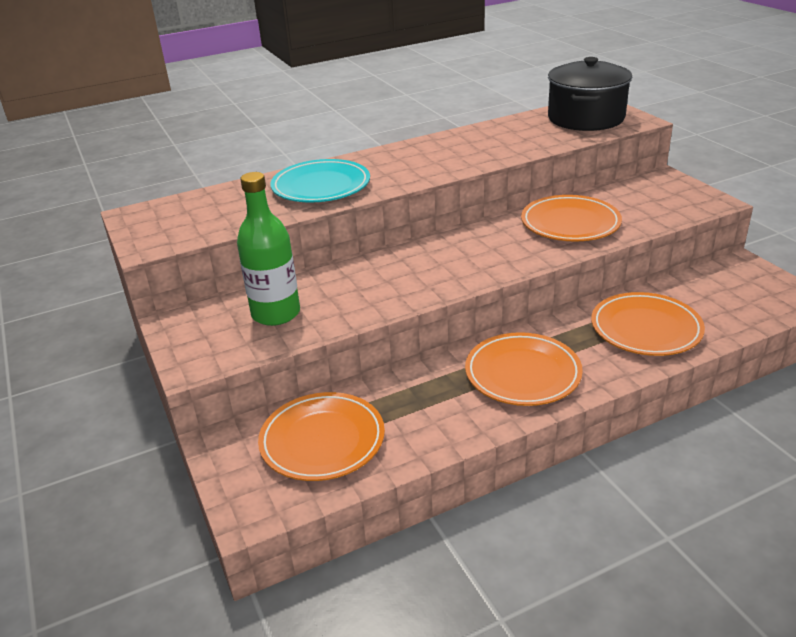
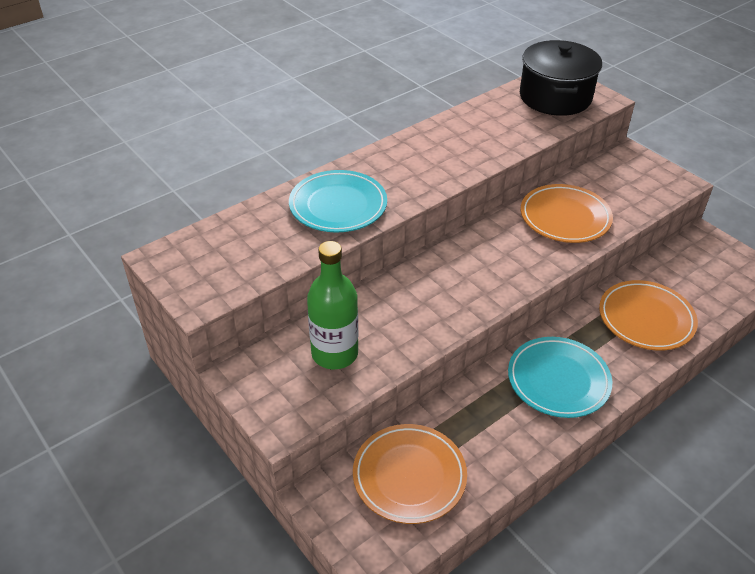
camera: 15 degrees left, 10 degrees up
(522, 374) = (558, 380): orange plate -> turquoise plate

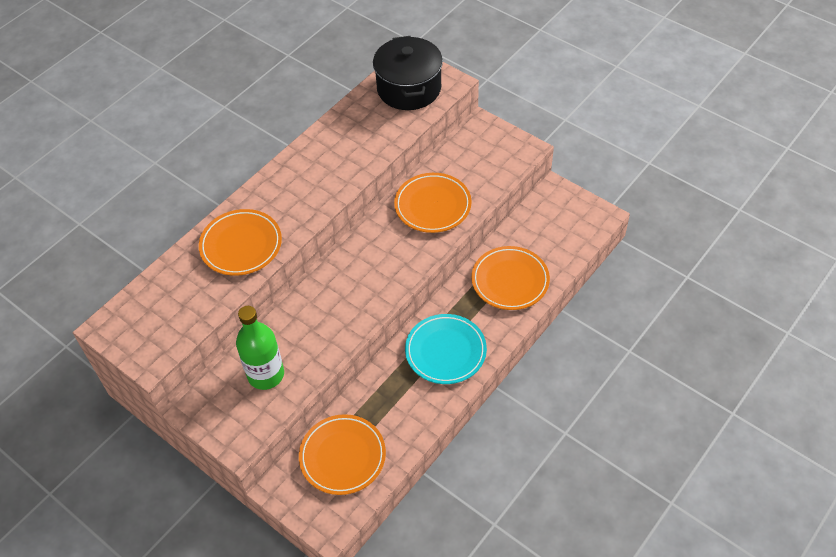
camera: 10 degrees left, 10 degrees up
(338, 205) = (241, 245): turquoise plate -> orange plate

